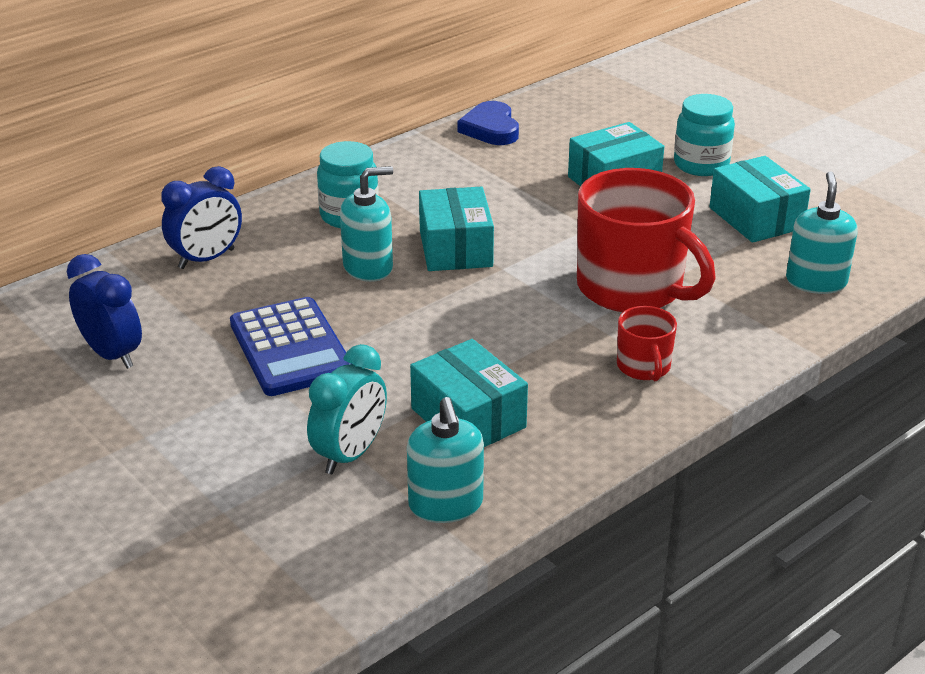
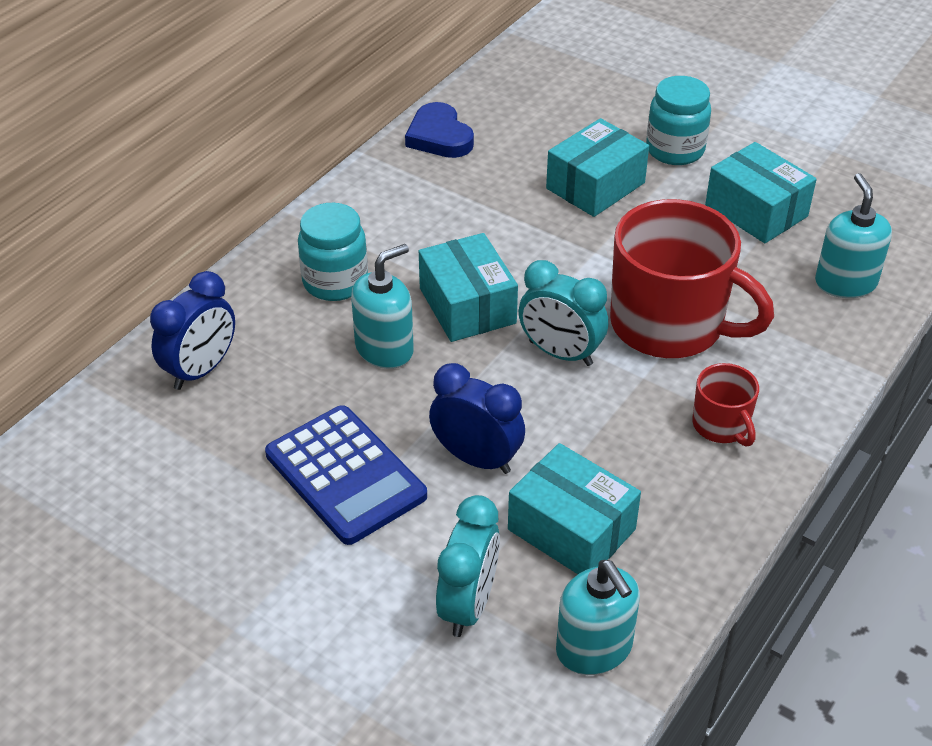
camera: 15 degrees left, 10 degrees up
(112, 354) = (149, 525): blue clock -> blue clock (476, 459)
(521, 293) = (560, 353): none -> turquoise clock

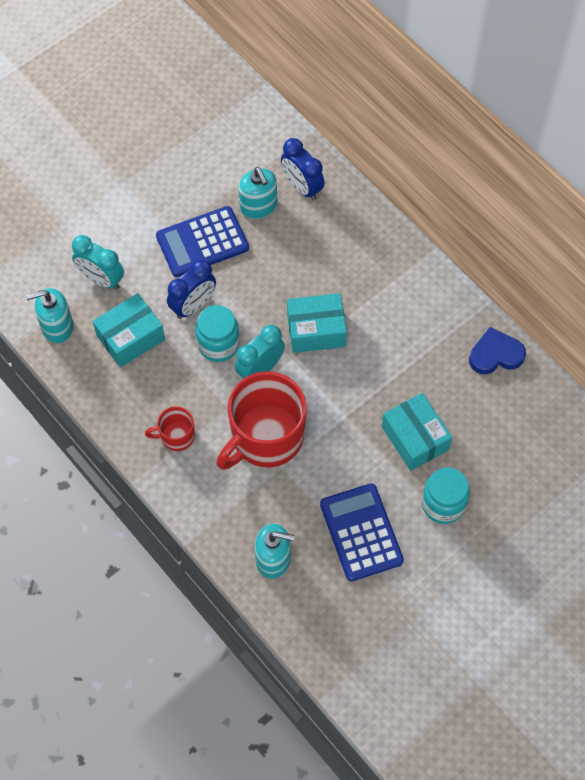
camera: 105 degrees right, 20 degrees up
(335, 282) = (358, 264): turquoise jar -> turquoise jar (218, 344)
(384, 349) = (292, 279): turquoise soap dispenser -> turquoise soap dispenser (258, 206)
(756, 211) = (361, 532): turquoise box -> blue calculator

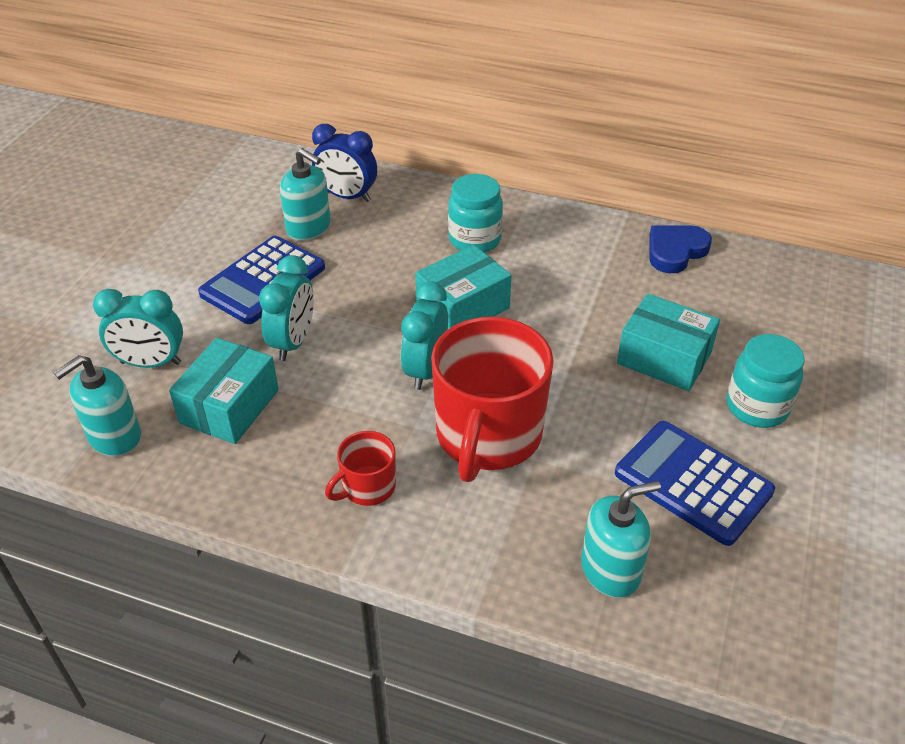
camera: 30 degrees left, 20 degrees down
(193, 305) = (293, 342): blue clock -> turquoise clock
(218, 344) = (353, 367): turquoise jar -> turquoise jar (474, 240)

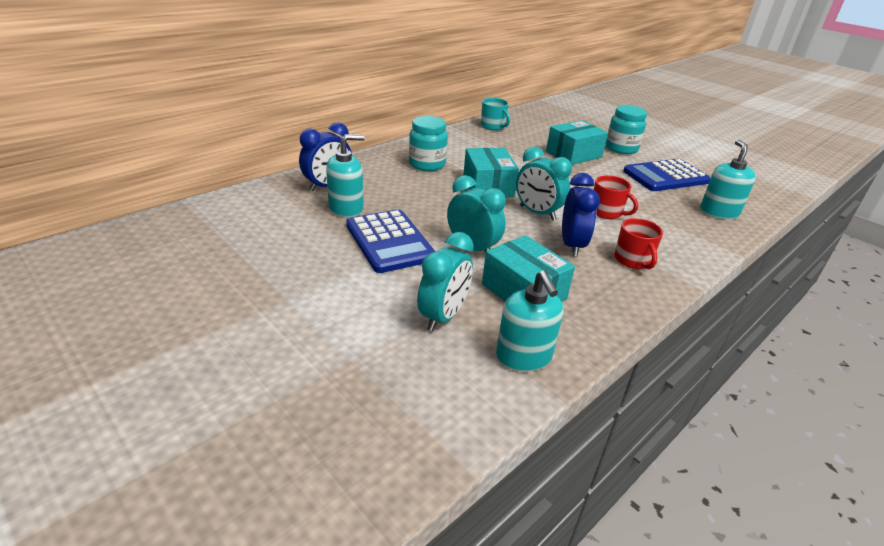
camera: 65 degrees left, 10 degrees down
(363, 421) = (572, 245): none -> blue clock
(488, 436) = (607, 212): red mug -> red mug, size x0.47
(675, 251) = (493, 126): blue heart -> turquoise mug

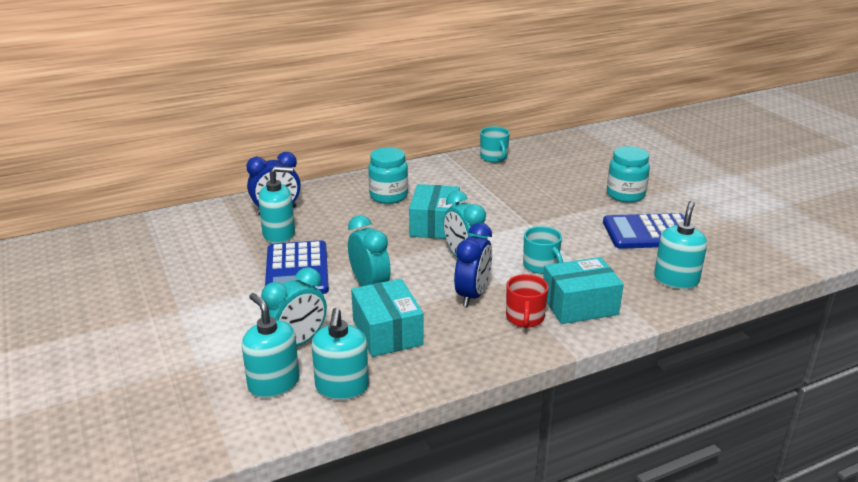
camera: 20 degrees right, 5 degrees down
(450, 365) = (274, 383): none -> turquoise soap dispenser
(573, 154) = (560, 197): turquoise box -> turquoise box (579, 305)
(607, 212) = (541, 266): red mug -> turquoise mug

